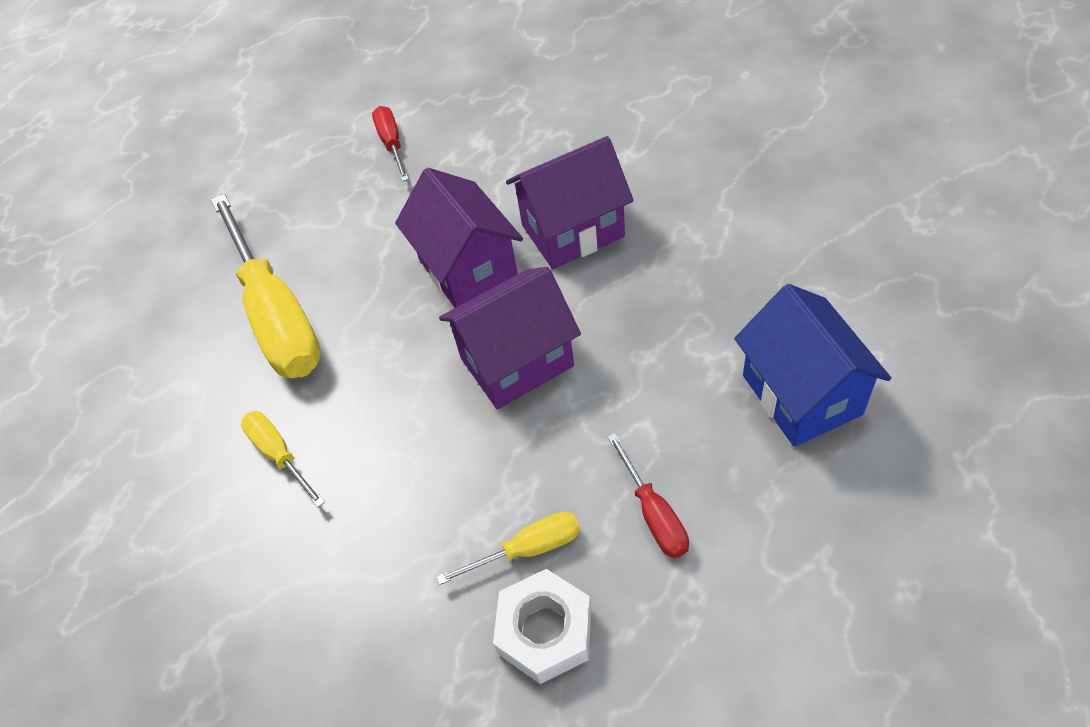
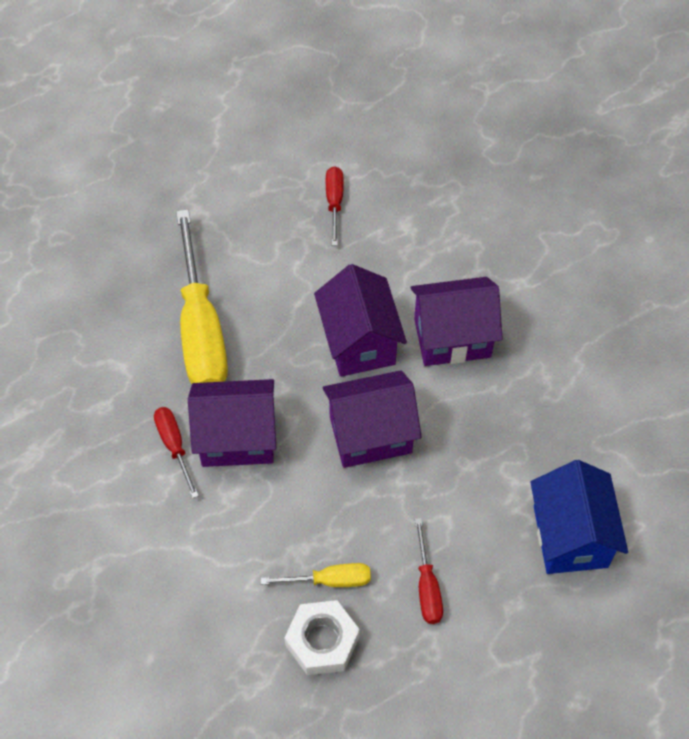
camera: 10 degrees right, 5 degrees up
(279, 455) = (174, 446): yellow screwdriver -> red screwdriver
(355, 420) = (237, 438): none -> purple house

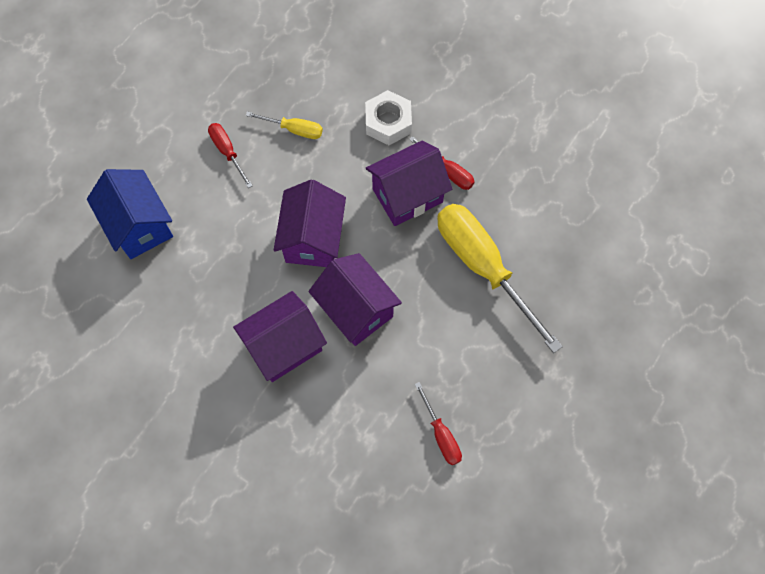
camera: 155 degrees right, 10 degrees up
(322, 641) = (281, 92): white nut -> white nut (388, 122)
(330, 580) = (294, 129): yellow screwdriver -> yellow screwdriver turned 135 degrees counterclockwise
(370, 434) = (313, 239): purple house -> purple house turned 45 degrees counterclockwise

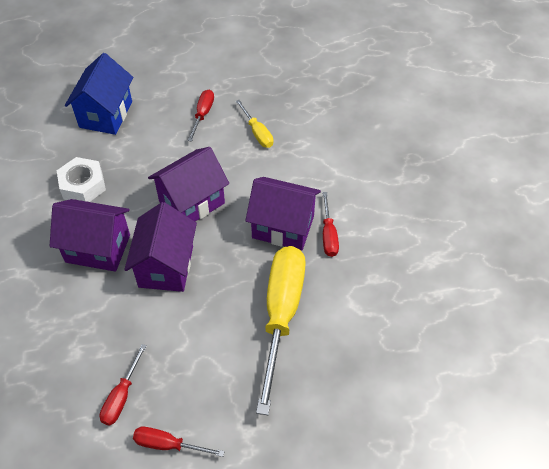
camera: 45 degrees right, 15 degrees down
(388, 122) = (323, 174): white nut -> white nut (83, 185)
(511, 433) = (168, 444): none -> red screwdriver

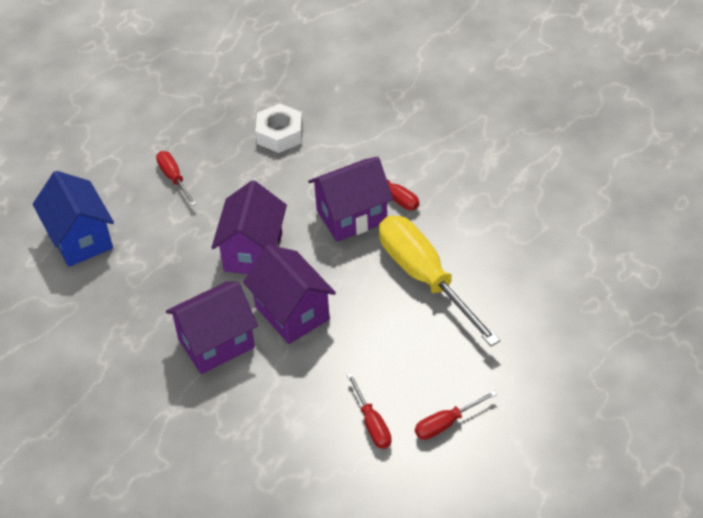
camera: 40 degrees left, 5 degrees down
(83, 185) = (137, 308): white nut -> white nut (280, 134)
(257, 133) = (242, 160): yellow screwdriver -> none

